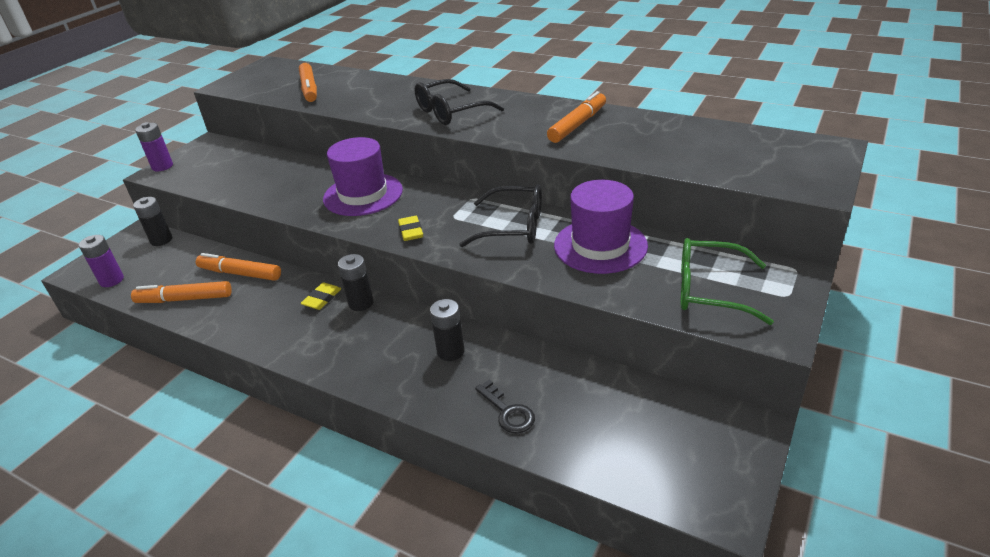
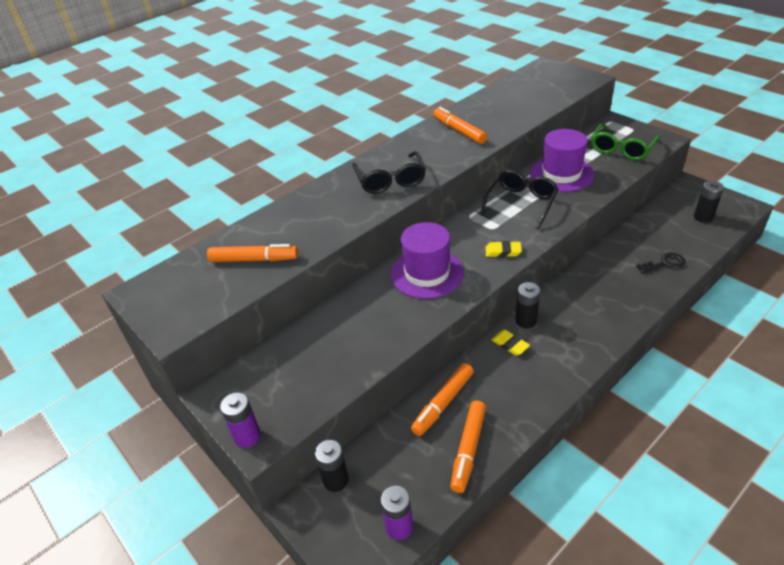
camera: 70 degrees left, 5 degrees up
(450, 352) = (600, 280): black battery -> black battery (703, 217)

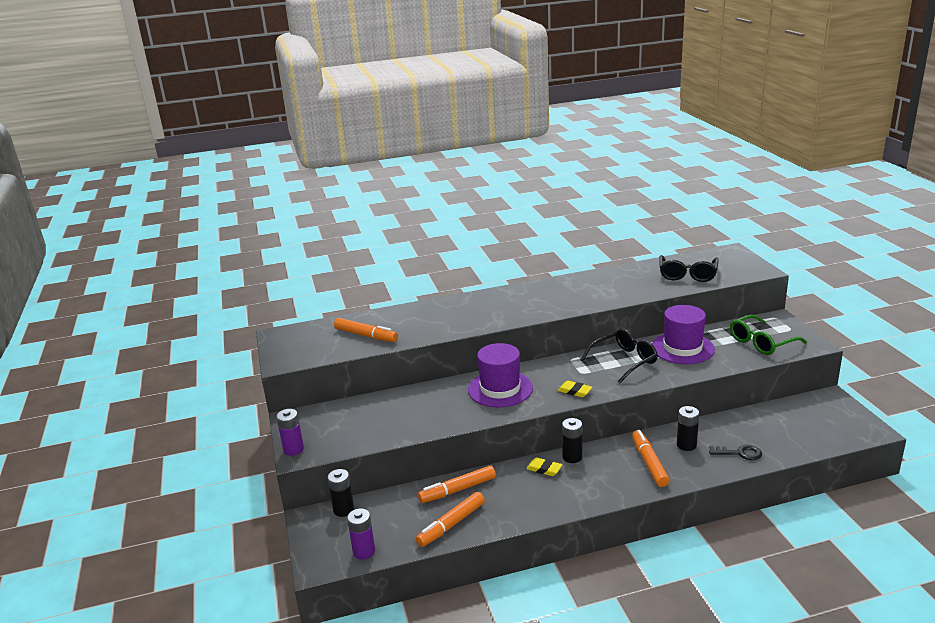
camera: 25 degrees right, 15 degrees down
(390, 180) = (508, 309): black glasses -> black glasses (687, 274)
(459, 131) = (598, 286): orange marker -> orange marker (649, 463)
(510, 344) = (544, 469): yellow eraser -> yellow eraser turned 45 degrees counterclockwise
(703, 217) = (817, 428): black battery -> black battery (686, 445)

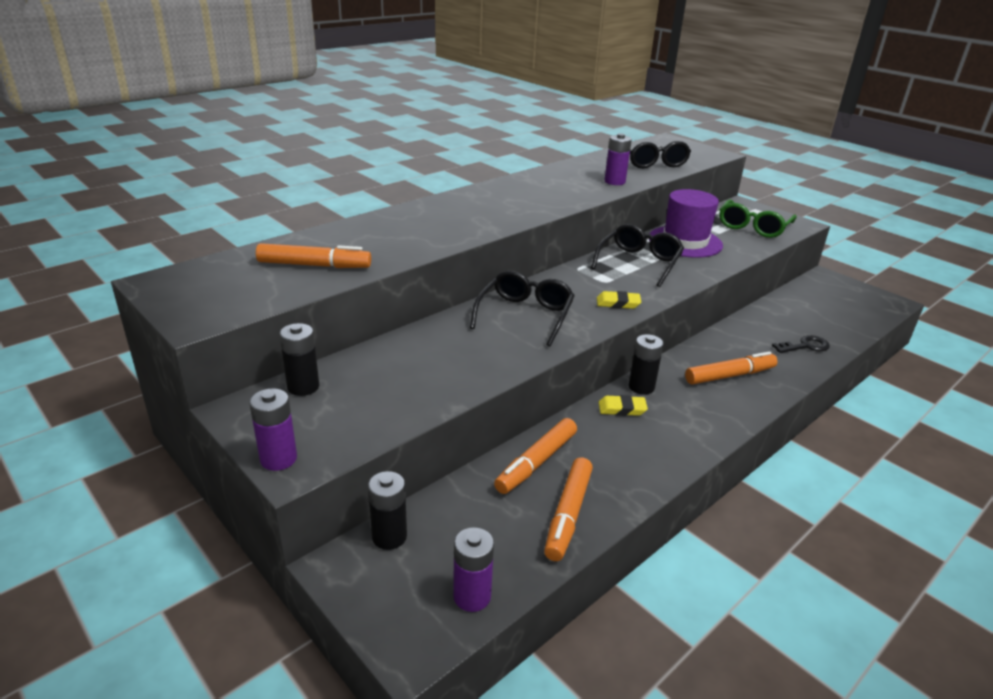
camera: 30 degrees left, 5 degrees up
(500, 389) = (525, 315): purple hat -> black glasses
(634, 291) = (614, 182): none -> purple battery
(649, 463) = (729, 375): orange marker -> orange marker turned 105 degrees clockwise
(686, 445) = (747, 348): black battery -> black battery (303, 387)

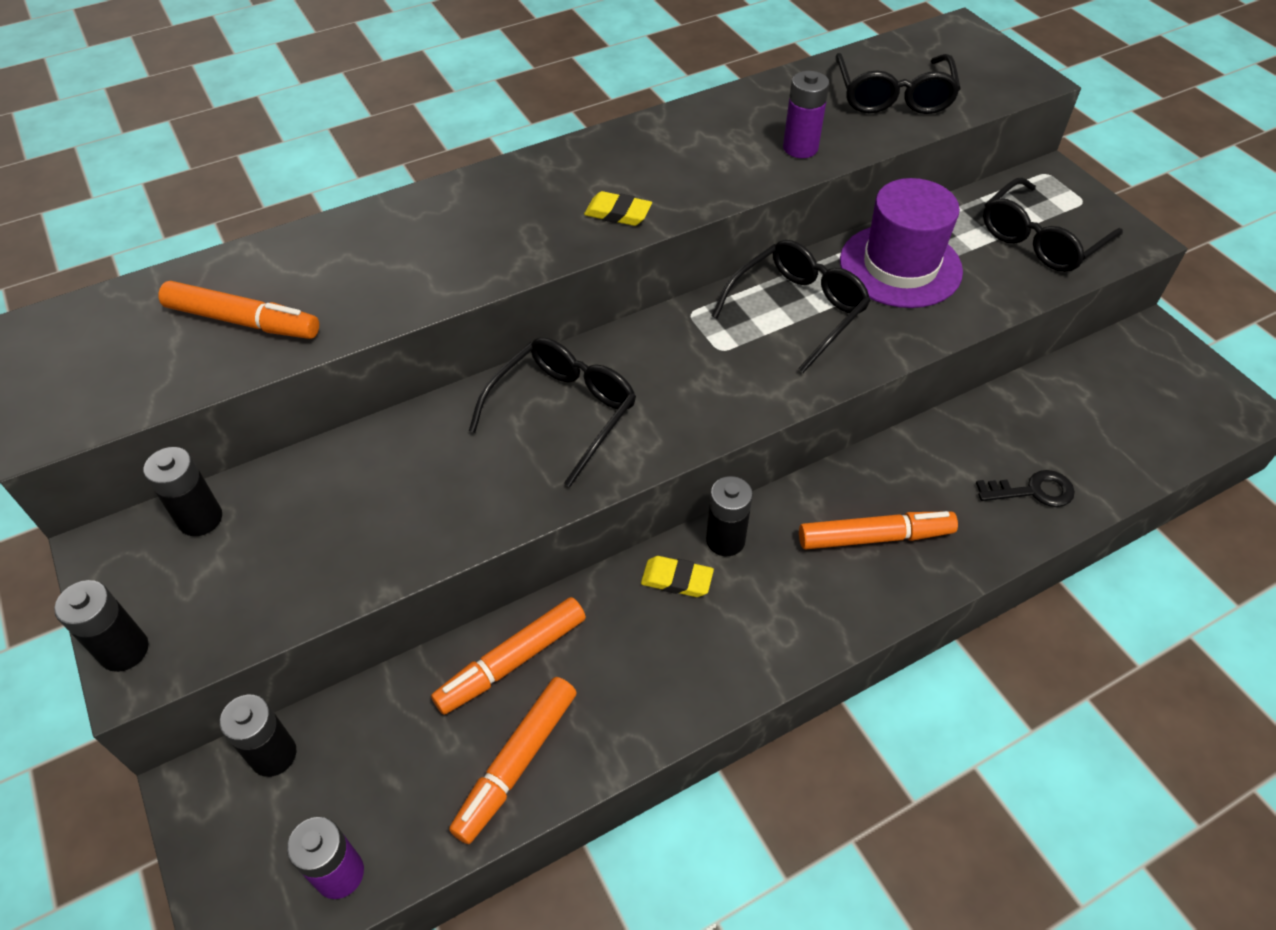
camera: 15 degrees right, 20 degrees up
(278, 459) = (124, 650): purple battery -> black battery
(618, 303) = (718, 403): yellow eraser -> yellow eraser (618, 213)
(753, 227) = (1040, 239): green glasses -> black glasses

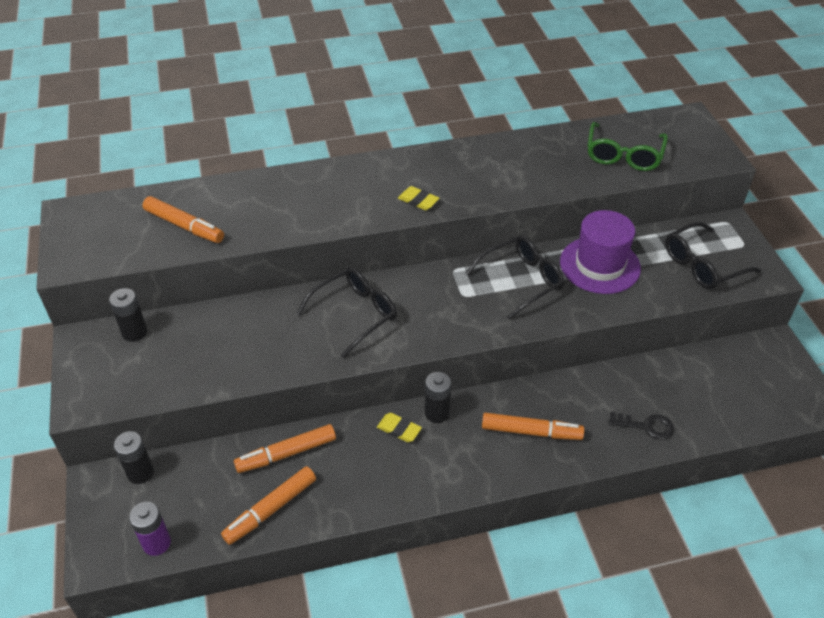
camera: 15 degrees right, 5 degrees down
(124, 650) = (76, 394): black battery -> none
(800, 148) = (548, 179): purple battery -> none
(893, 96) = (623, 155): black glasses -> green glasses

